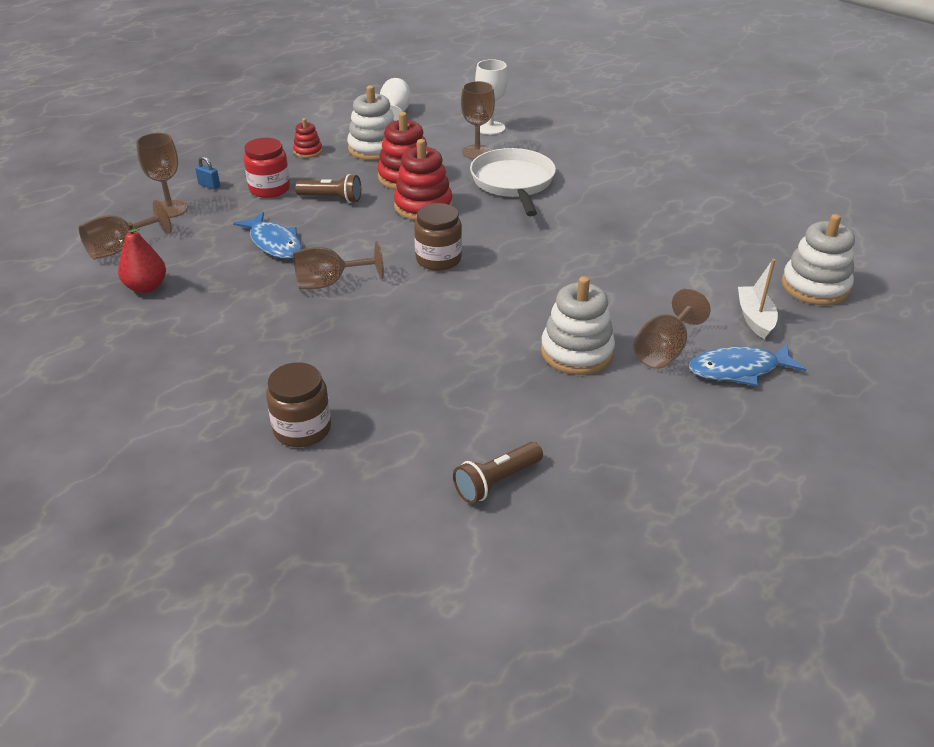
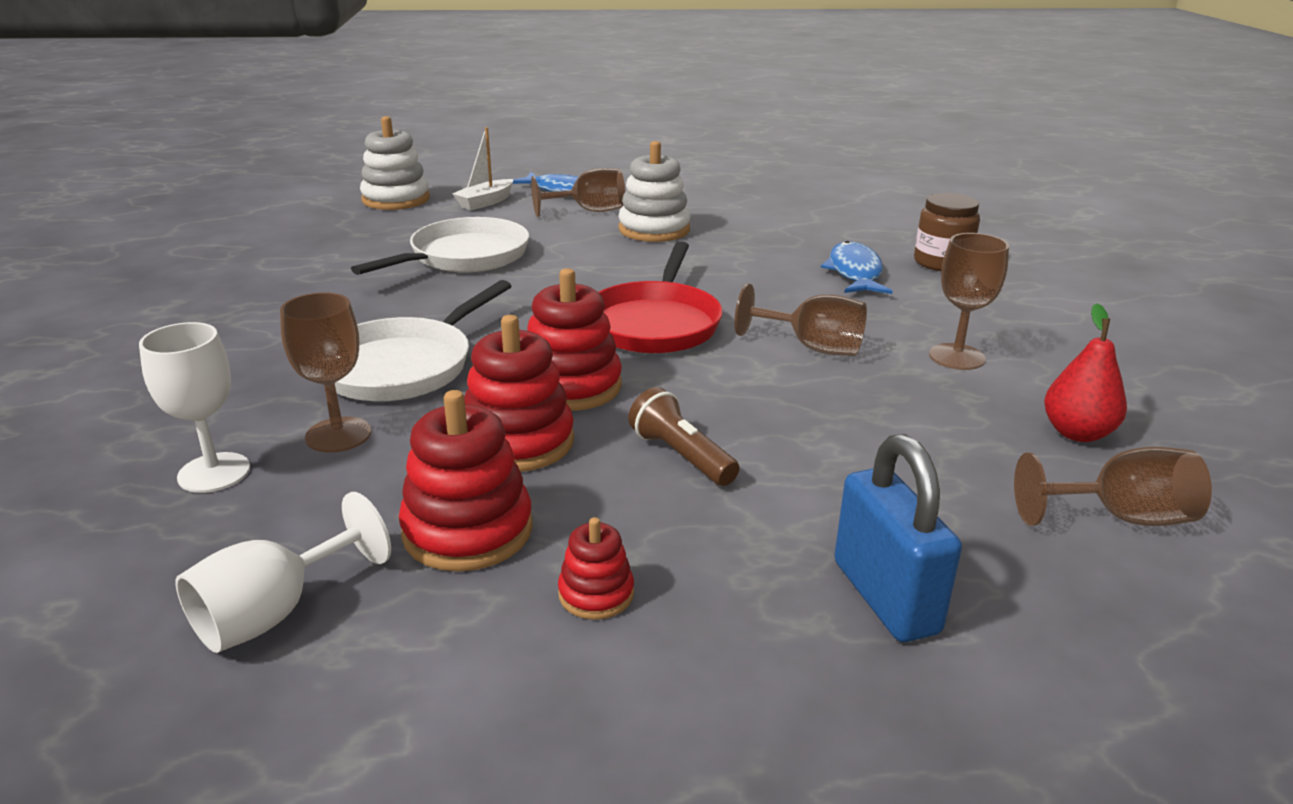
camera: 140 degrees left, 10 degrees down
(170, 209) = (998, 568): brown goblet -> brown goblet (956, 357)
(209, 185) = (885, 597): blue padlock -> blue padlock, size x2.33
(269, 189) = (766, 527): red jar -> none
(274, 243) = (842, 421): blue fish -> blue fish (855, 272)
(374, 148) = (468, 530): white stacking toy -> red stacking toy
(438, 259) = (655, 323): brown jar -> red pan
(496, 482) = (818, 206): brown flashlight -> none
(637, 256) = (464, 257): none -> white pan

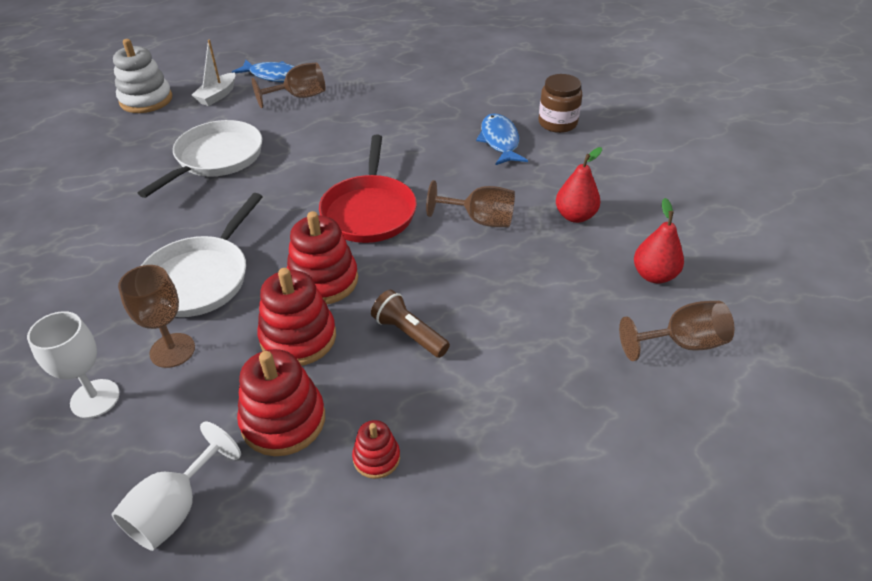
camera: 10 degrees left, 15 degrees up
(654, 229) = (351, 112): white stacking toy -> none
(885, 597) = (550, 430): blue padlock -> none
(956, 357) = (575, 216): brown goblet -> red pear

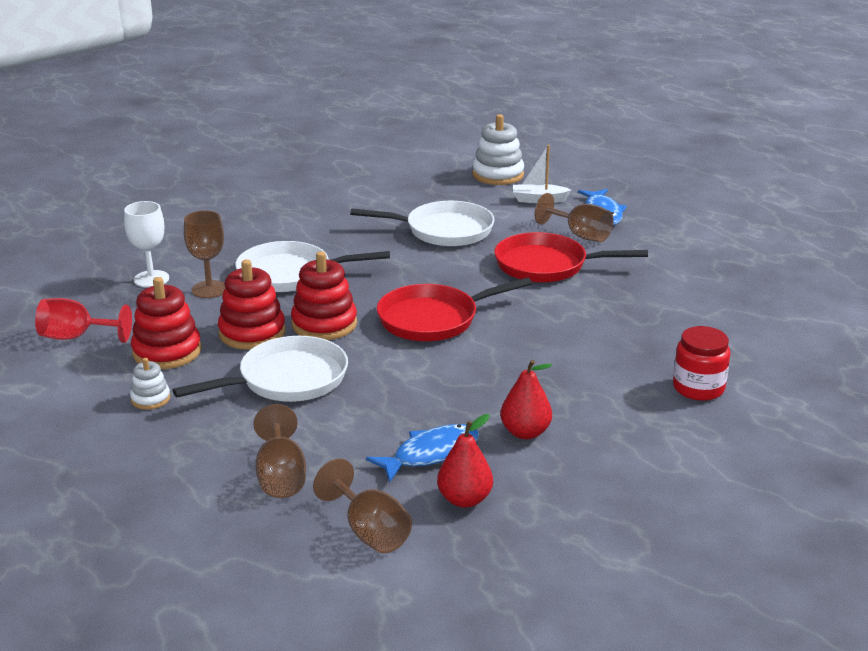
camera: 65 degrees right, 15 degrees down
(175, 509) = (76, 337): white goblet -> red goblet
(332, 127) = (546, 265): none -> red pan
(376, 458) = (150, 399): red stacking toy -> white stacking toy
(409, 334) = (287, 379): brown flashlight -> white pan
(480, 220) = (469, 378): brown goblet -> brown goblet (281, 476)
(500, 141) = (620, 359): blue fish -> blue fish (431, 454)
(557, 123) = (698, 388): brown jar -> red jar

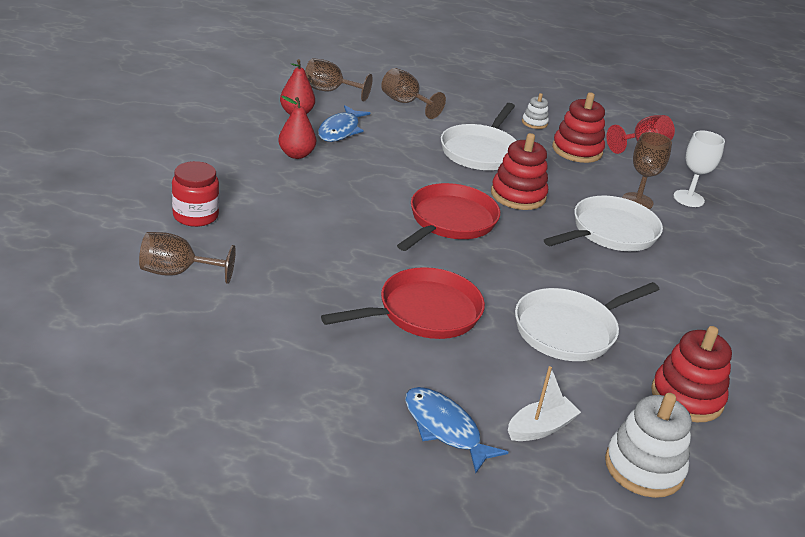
camera: 140 degrees right, 5 degrees up
(252, 333) = (551, 176): red stacking toy -> red stacking toy (686, 397)
(580, 235) = (434, 374): brown goblet -> brown goblet (177, 272)

